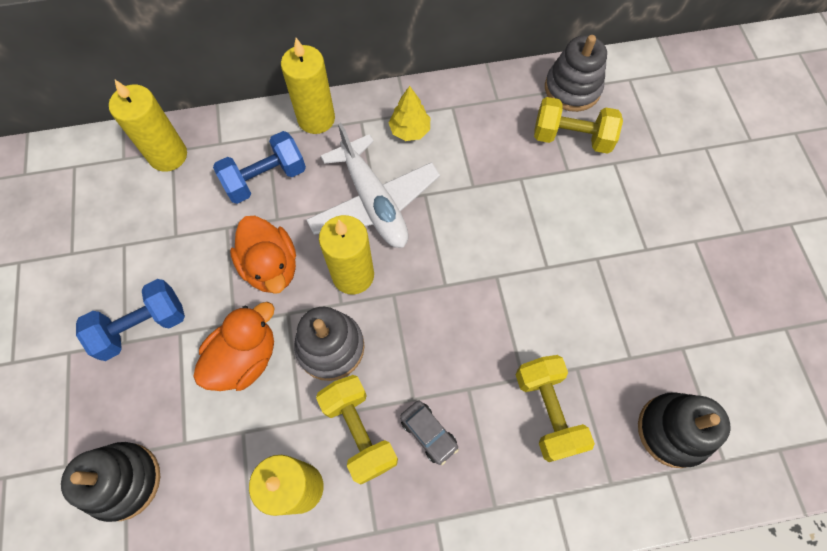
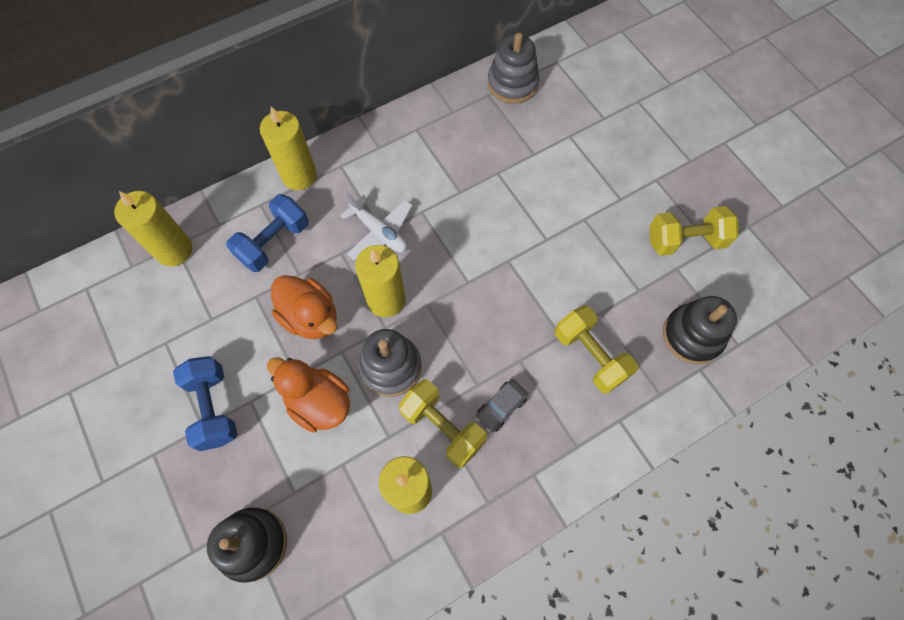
camera: 20 degrees left, 0 degrees up
(142, 326) = (214, 408): blue dumbbell -> blue dumbbell turned 60 degrees counterclockwise
(244, 358) = (319, 402): orange duck -> orange duck turned 75 degrees counterclockwise
(374, 202) = (380, 232): white plane -> white plane, size x0.65
(409, 130) = (387, 161): yellow tree -> none
(428, 433) = (501, 407): grey car -> grey car turned 105 degrees clockwise
(571, 138) = (527, 125): yellow dumbbell -> yellow dumbbell (685, 240)

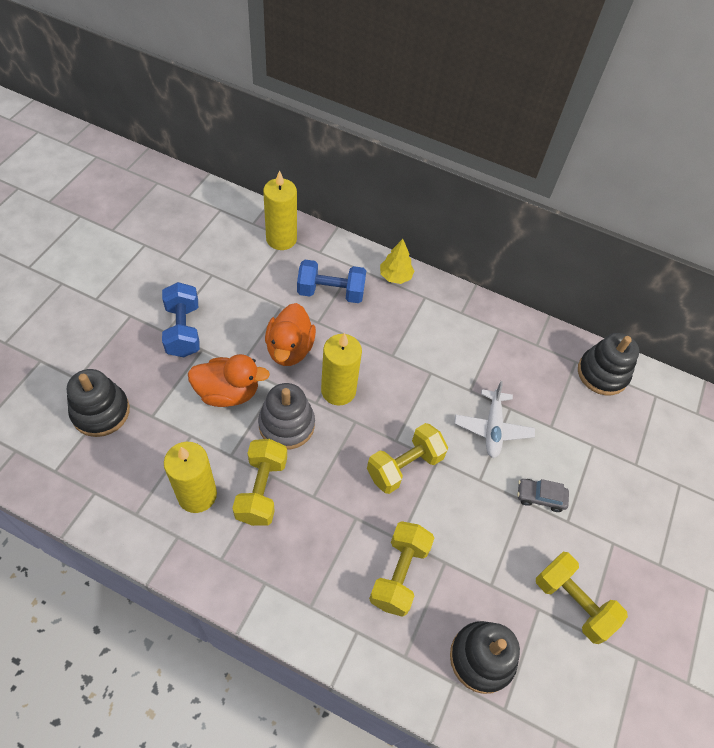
camera: 50 degrees right, 10 degrees down
(214, 408) = (183, 330): blue dumbbell -> blue dumbbell turned 45 degrees counterclockwise
(299, 176) = (395, 276): yellow candle -> yellow tree
(319, 402) = (228, 392): orange duck -> orange duck turned 90 degrees clockwise
(380, 232) = (390, 354): white plane -> white plane (492, 428)
(497, 290) = (404, 466): none -> yellow dumbbell
(501, 407) = (305, 525): grey car -> grey car (540, 497)
(512, 84) = (602, 373): grey stacking toy -> black stacking toy

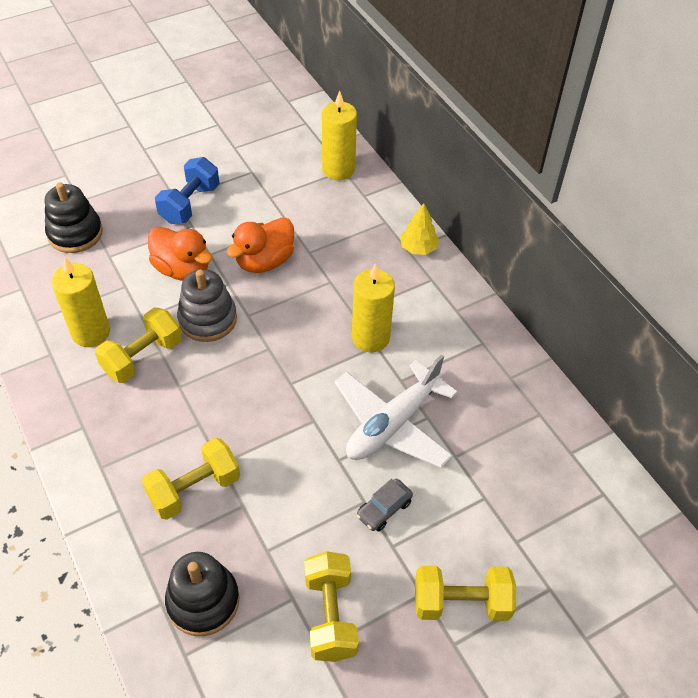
camera: 40 degrees right, 5 degrees down
(331, 292) = (343, 233): blue dumbbell -> none
(338, 390) = (276, 316): yellow candle -> yellow candle (370, 338)
(404, 466) = (279, 408): yellow dumbbell -> yellow dumbbell (461, 602)
(492, 428) = (392, 424): white plane -> white plane, size x1.53
(540, 497) = (384, 509): grey car -> grey car turned 90 degrees counterclockwise
(602, 373) = (559, 440): black stacking toy -> none

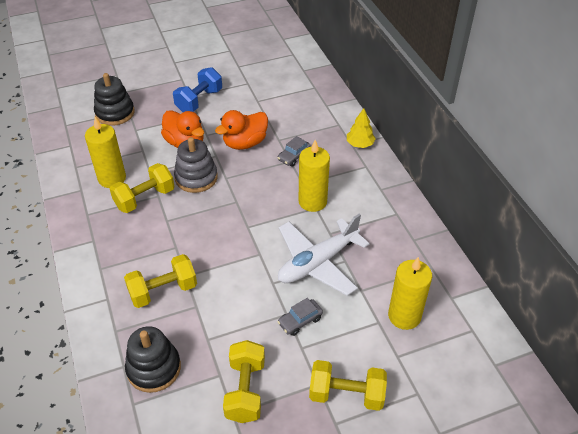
camera: 10 degrees right, 5 degrees down
(334, 274) = (294, 156): none -> grey car
(338, 169) = (310, 86): yellow candle -> yellow candle (404, 316)

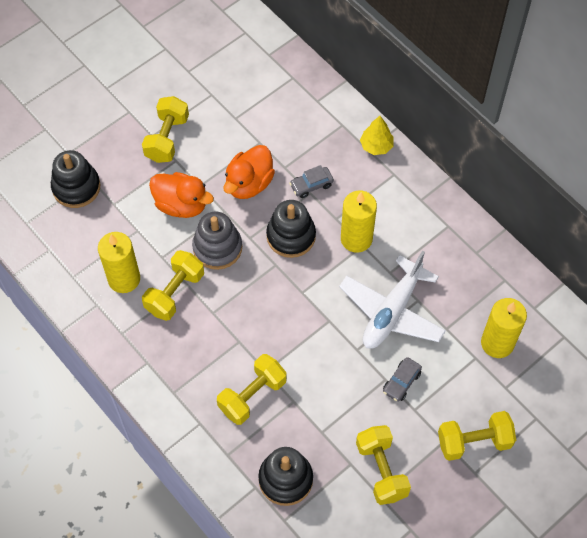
camera: 20 degrees left, 15 degrees up
(199, 101) = (167, 138): blue dumbbell -> yellow dumbbell
(259, 185) = (291, 236): none -> black stacking toy
(294, 156) = (311, 185): grey car -> grey car turned 45 degrees clockwise

